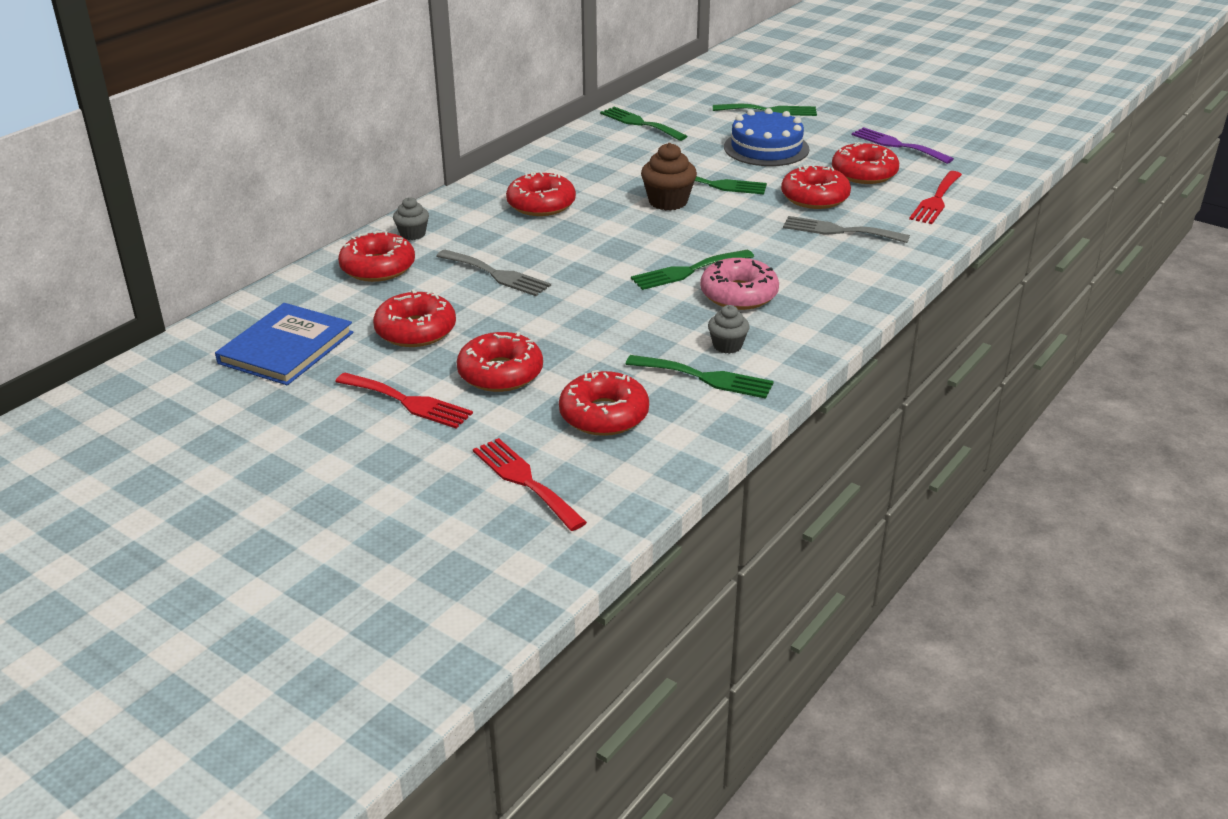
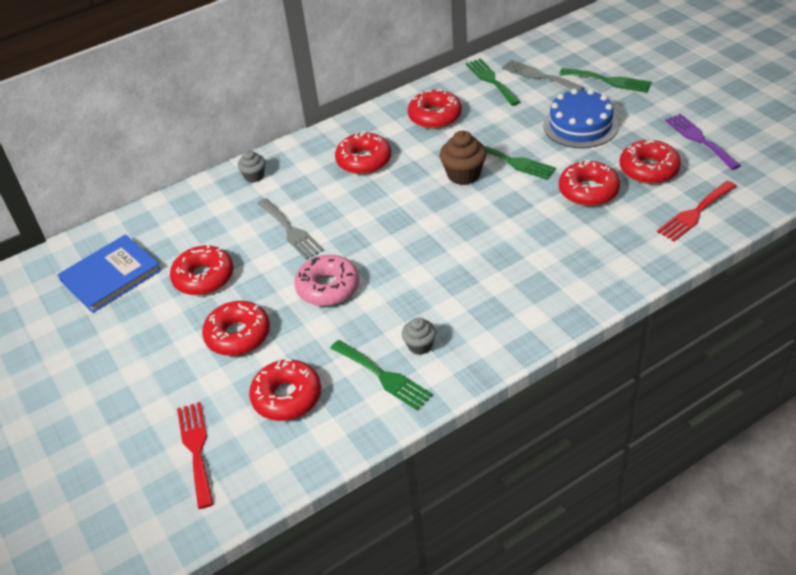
camera: 25 degrees right, 10 degrees up
(378, 267) = (212, 206): red donut -> red donut (435, 116)
(408, 402) = (161, 349): red fork -> none
(688, 271) = (435, 256): green fork -> none
(739, 294) = (461, 291): pink donut -> pink donut (328, 287)
(839, 231) = (586, 234): grey fork -> grey fork (539, 76)

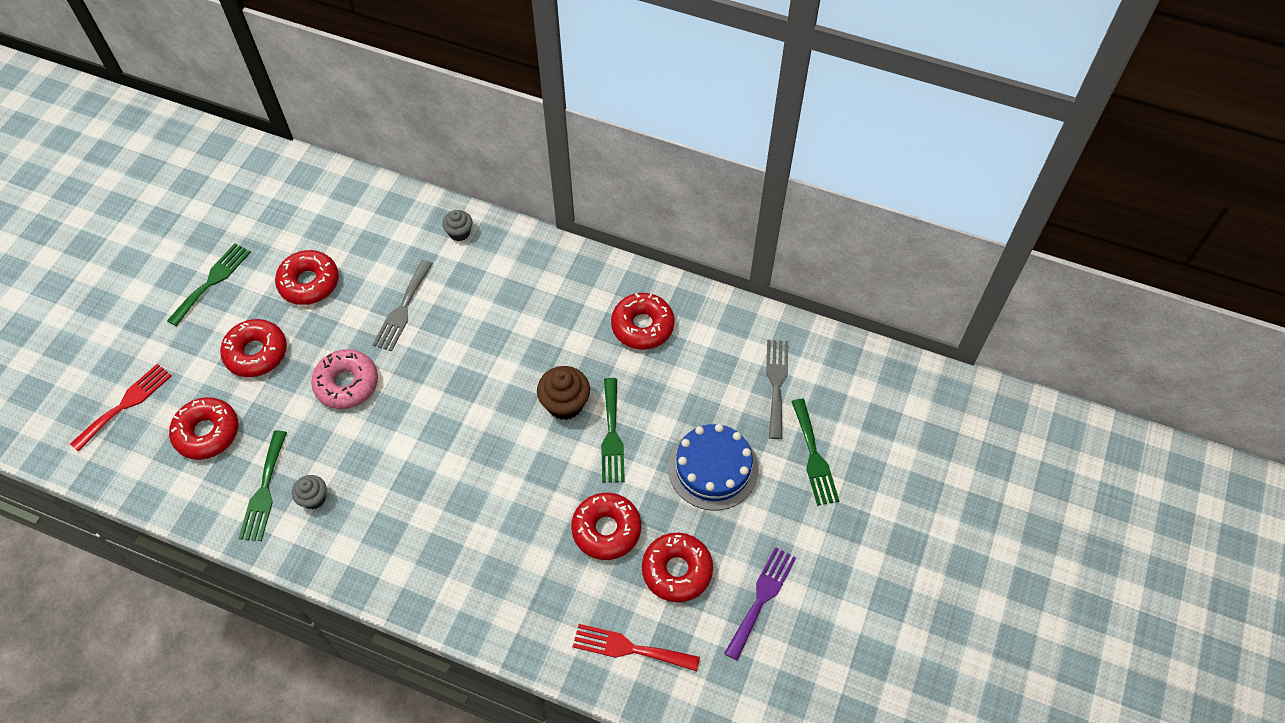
camera: 50 degrees right, 15 degrees up
(111, 276) = (275, 215): blue book -> none
(364, 160) = (535, 306): red donut -> none
(491, 80) = (738, 343): green fork -> green fork (212, 281)

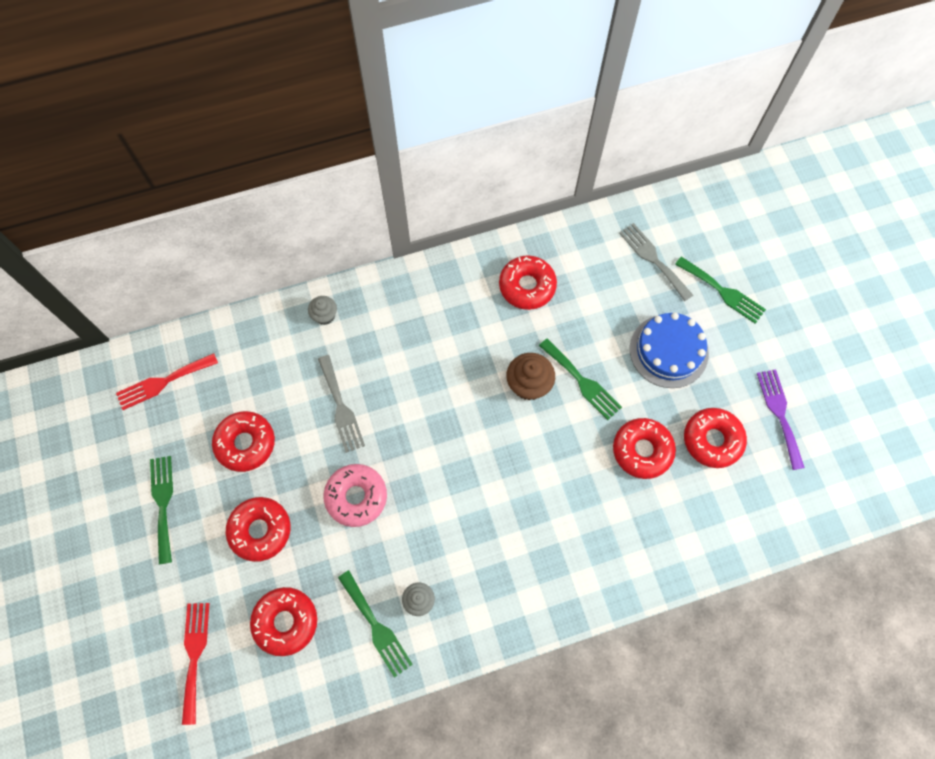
camera: 40 degrees left, 10 degrees up
(629, 648) = (733, 517): red fork -> red fork (163, 382)

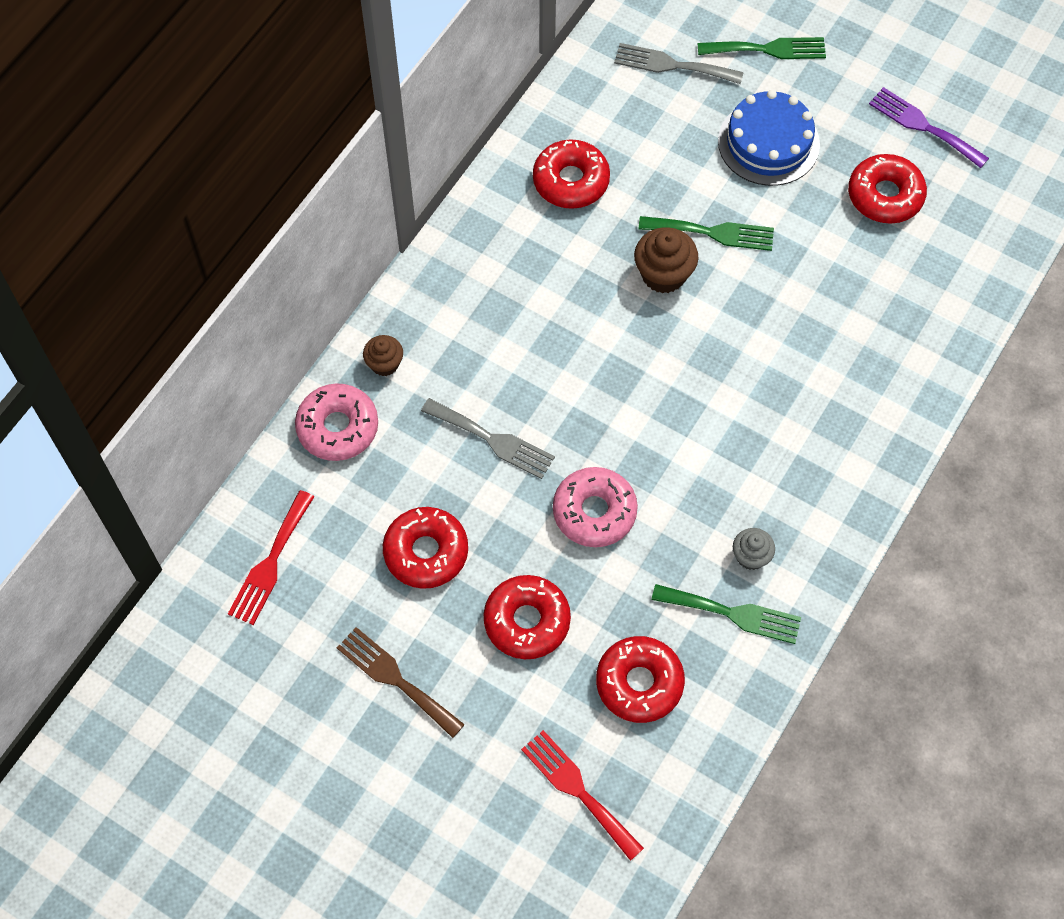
camera: 40 degrees left, 5 degrees down
(163, 503) = (395, 679): green fork -> brown fork
(267, 333) = (338, 427): none -> pink donut
(325, 316) = (384, 364): grey cupcake -> brown cupcake
(642, 450) = (830, 254): red donut -> none

